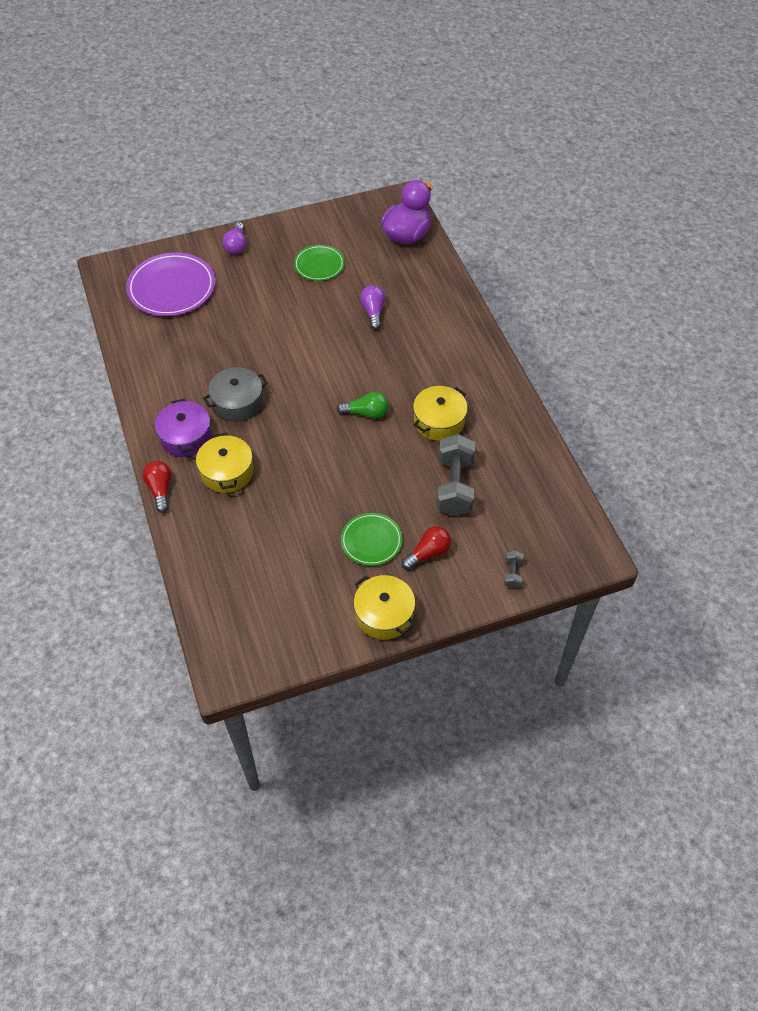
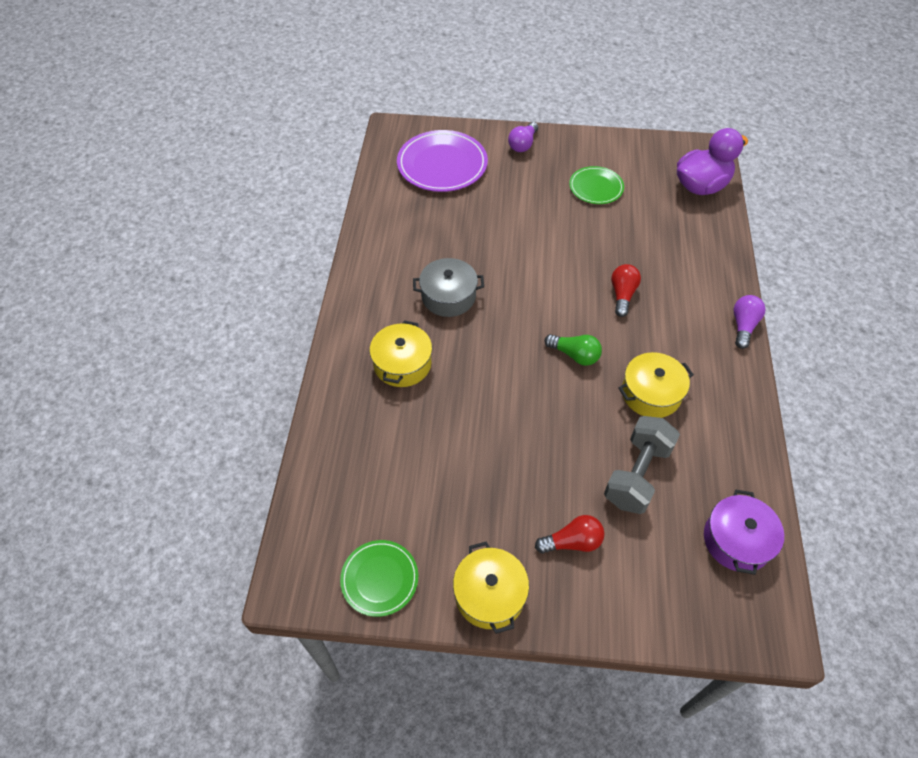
camera: 25 degrees right, 0 degrees up
(160, 490) = (329, 357): red light bulb -> red light bulb (622, 295)
(186, 437) = (381, 313): purple pot -> purple pot (736, 540)
(371, 541) = (515, 500): green plate -> green plate (379, 579)
(373, 312) = (630, 252): purple light bulb -> purple light bulb (743, 326)
(512, 573) = (661, 610): grey dumbbell -> none

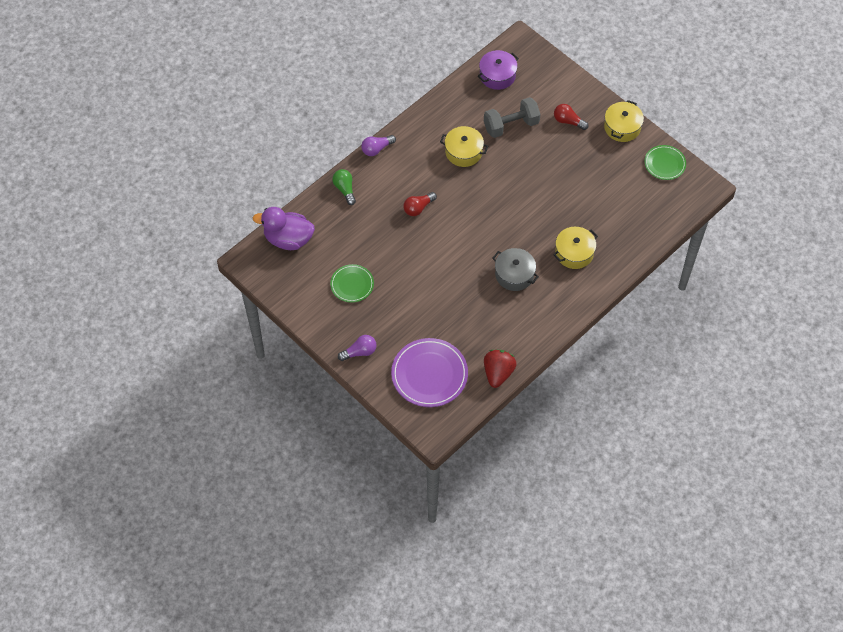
camera: 140 degrees left, 5 degrees up
(378, 202) = (498, 373): none -> red strawberry
(575, 355) = (480, 195): green light bulb -> green light bulb (345, 189)

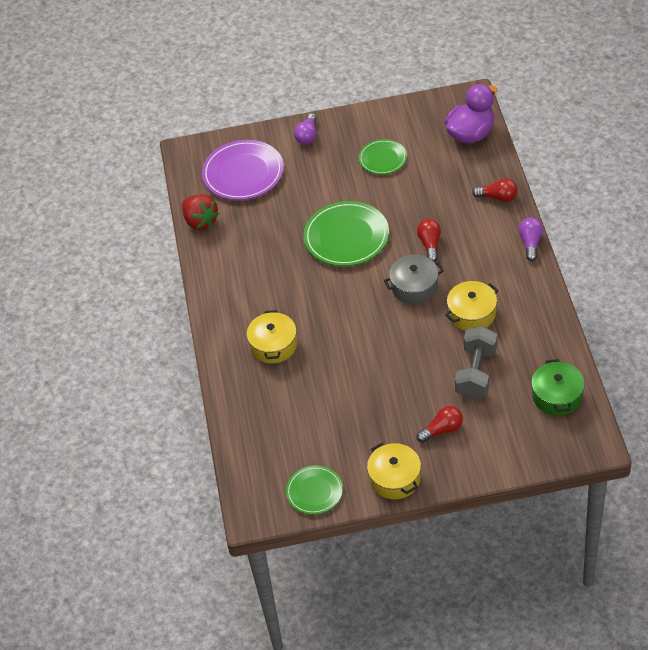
camera: 130 degrees right, 10 degrees down
(345, 189) = (498, 197): green light bulb -> red light bulb
(446, 264) = (346, 237): none -> green plate
(497, 75) = (557, 396): purple pot -> green pot
(514, 274) = (290, 284): grey pot -> grey pot (414, 287)

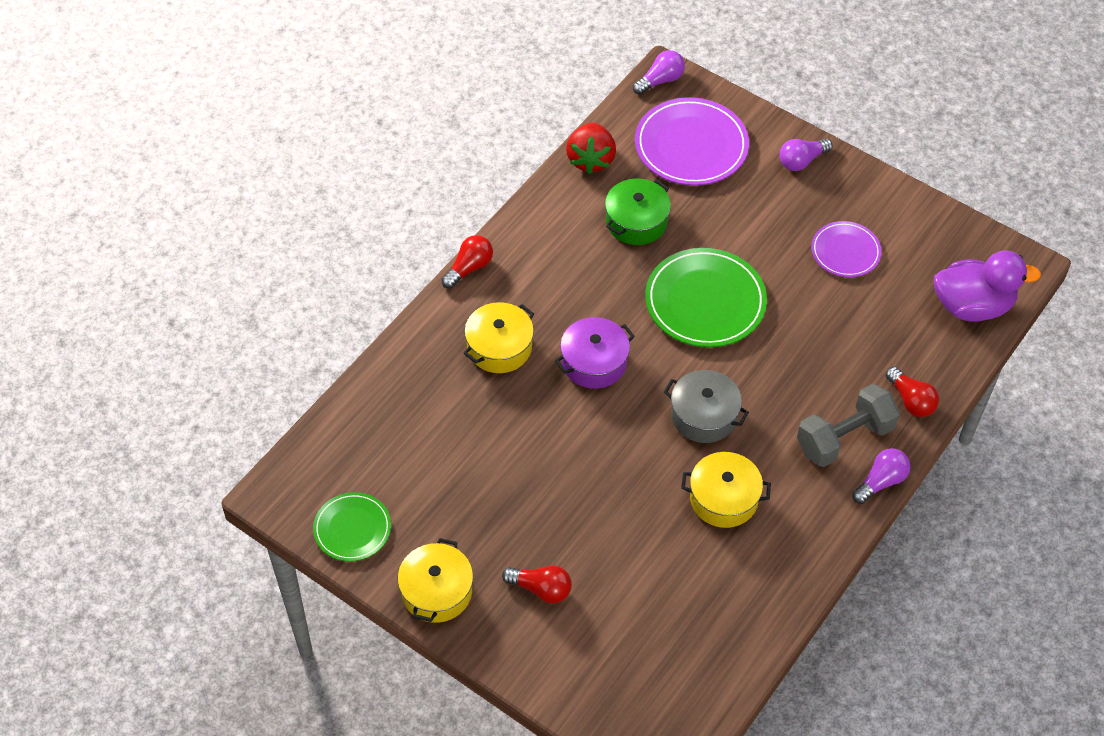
camera: 40 degrees right, 5 degrees up
(185, 156) = (660, 80): none -> purple light bulb
(330, 310) = (594, 362): none -> purple pot
(382, 159) = (845, 251): green plate -> purple plate
(430, 244) = (776, 386): red light bulb -> red light bulb (469, 268)
(476, 373) = (647, 564): grey dumbbell -> grey dumbbell (844, 438)
(557, 396) = (695, 669): green pot -> green pot (636, 221)

